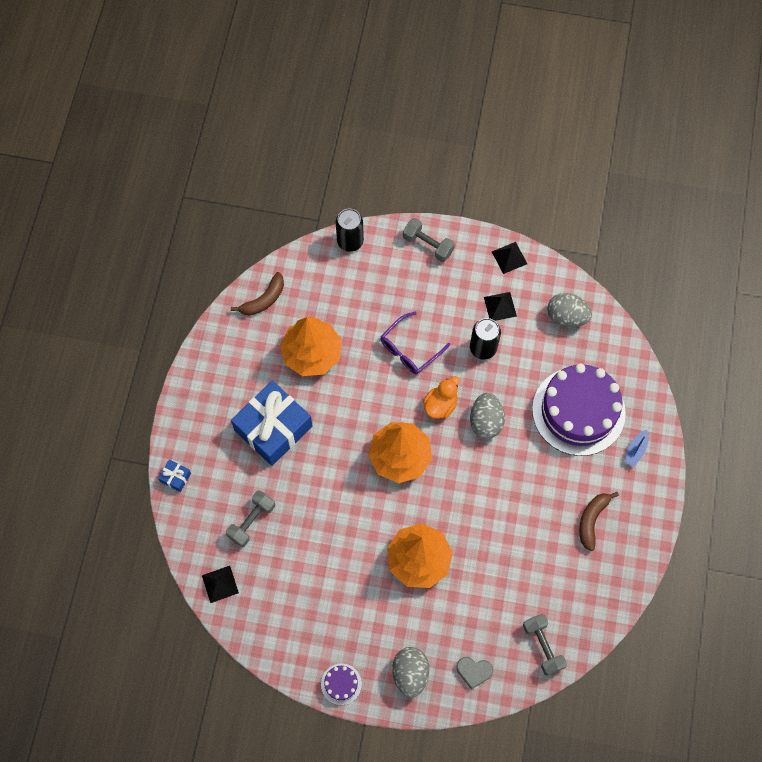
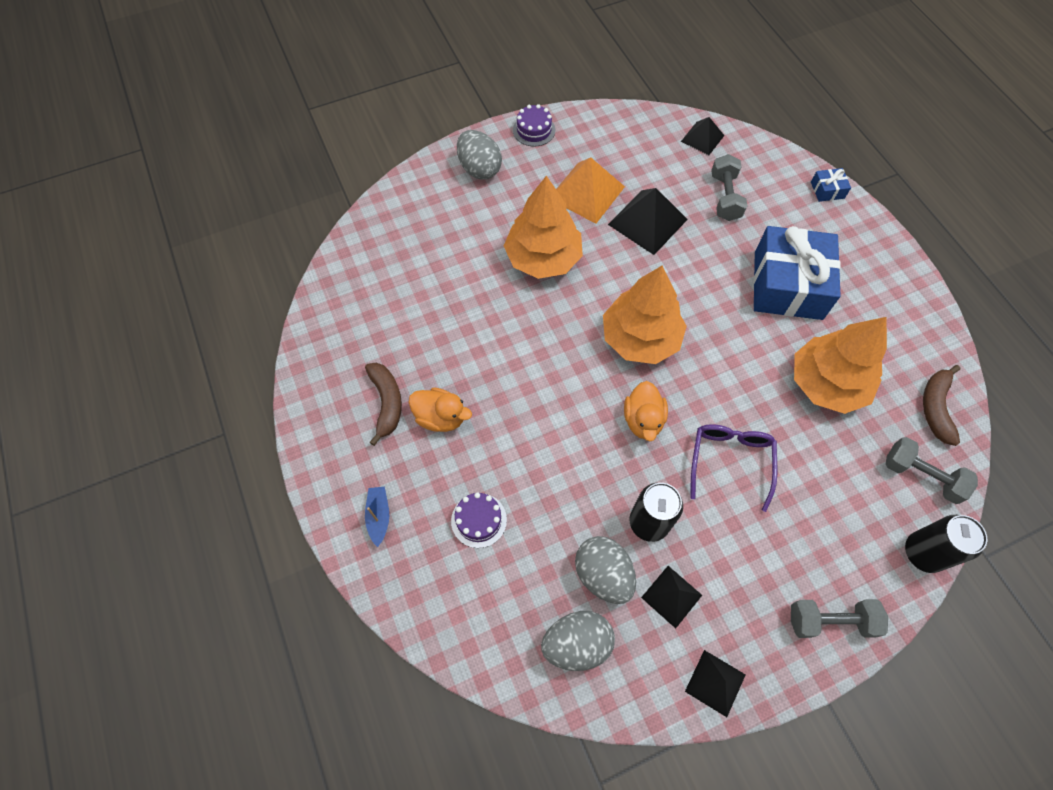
camera: 145 degrees right, 5 degrees down
(323, 539) = (647, 222): none -> black pyramid
(346, 594) = (586, 192): none -> orange pyramid
(474, 671) = (422, 201): grey heart -> none
(485, 421) = (579, 435): grey egg -> grey egg (603, 574)
(543, 646) = (368, 257): grey dumbbell -> grey dumbbell (921, 475)
(563, 488) = (441, 417): none -> orange duck
(578, 411) = (479, 520): purple cake -> purple cake, size x0.41

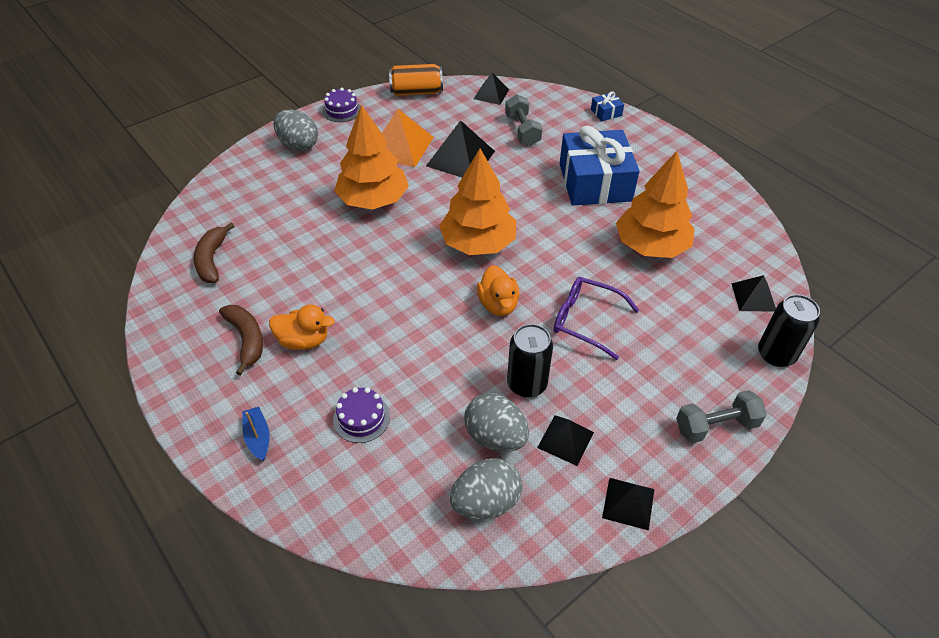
camera: 15 degrees left, 15 degrees down
(620, 119) = (416, 92): none -> orange can
(730, 462) = (586, 321): purple glasses -> purple glasses turned 60 degrees counterclockwise
(921, 475) = (753, 297): grey dumbbell -> black pyramid
(935, 408) = (747, 246): brown banana -> brown banana (212, 260)

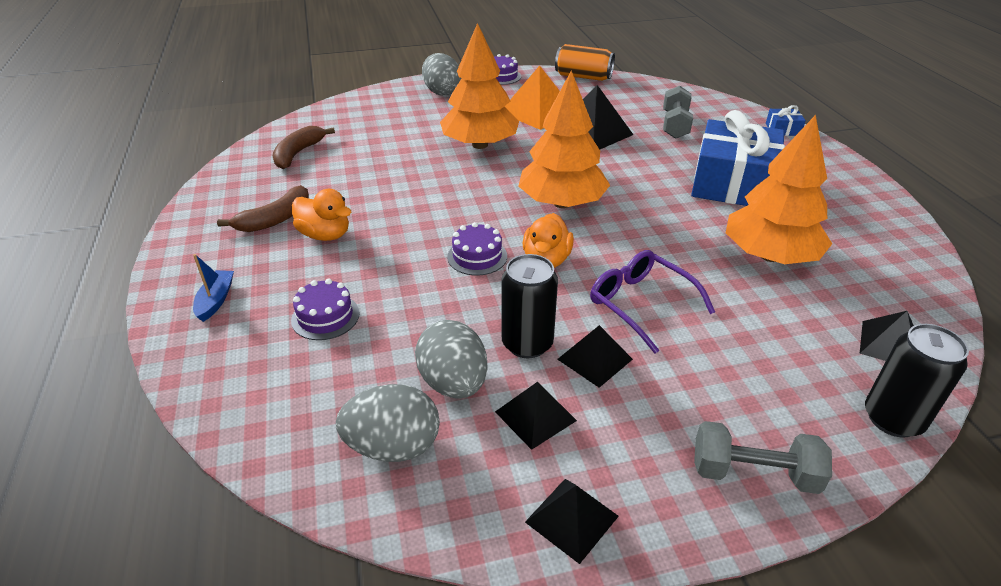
camera: 25 degrees right, 10 degrees down
(247, 339) = (275, 219): brown banana -> brown banana turned 45 degrees clockwise
(443, 319) = (477, 256): none -> purple cake
(491, 94) = (660, 92): black pyramid -> black pyramid (595, 359)

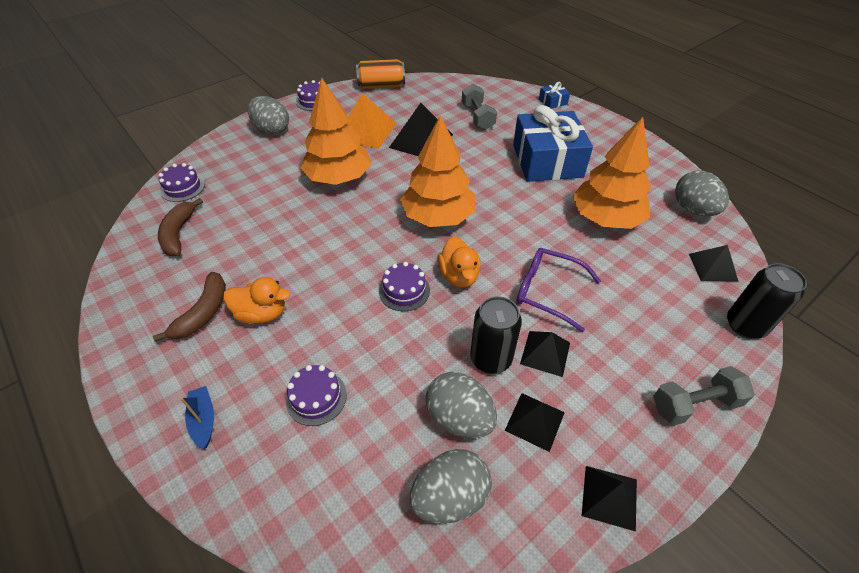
camera: 25 degrees left, 10 degrees up
(327, 119) = (183, 187): none -> purple cake
(904, 278) = (693, 210): none -> grey egg

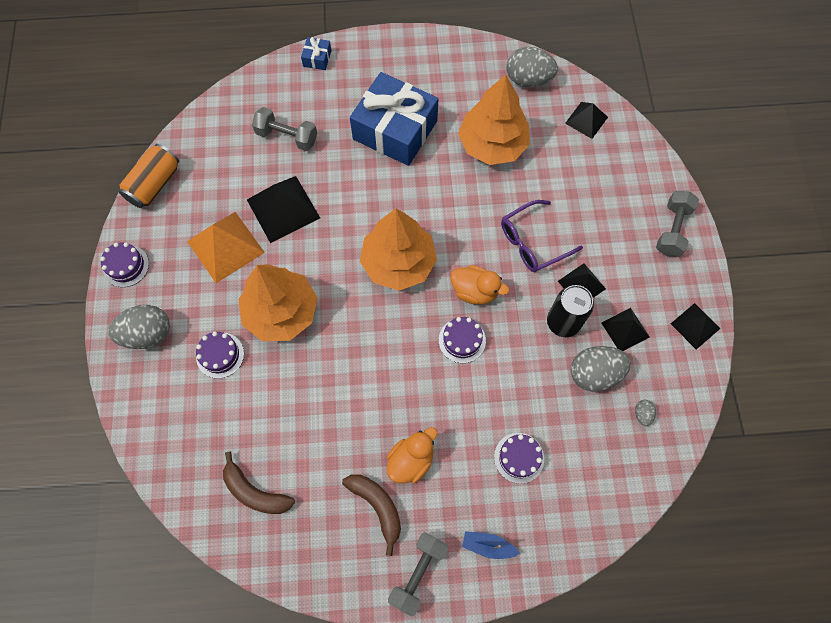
camera: 55 degrees left, 20 degrees up
(149, 375) = (418, 573): none -> grey dumbbell
(183, 187) = (182, 463): purple cake -> purple cake (220, 355)
(450, 497) = (642, 414): grey egg -> grey egg, size x0.45
(745, 325) = (641, 148): black can -> none

